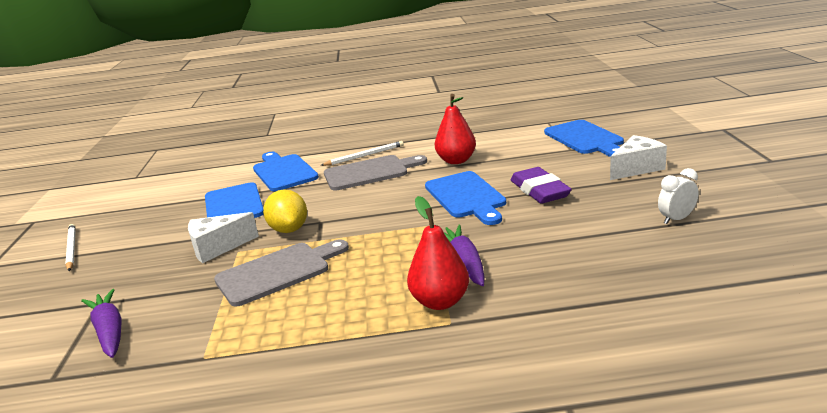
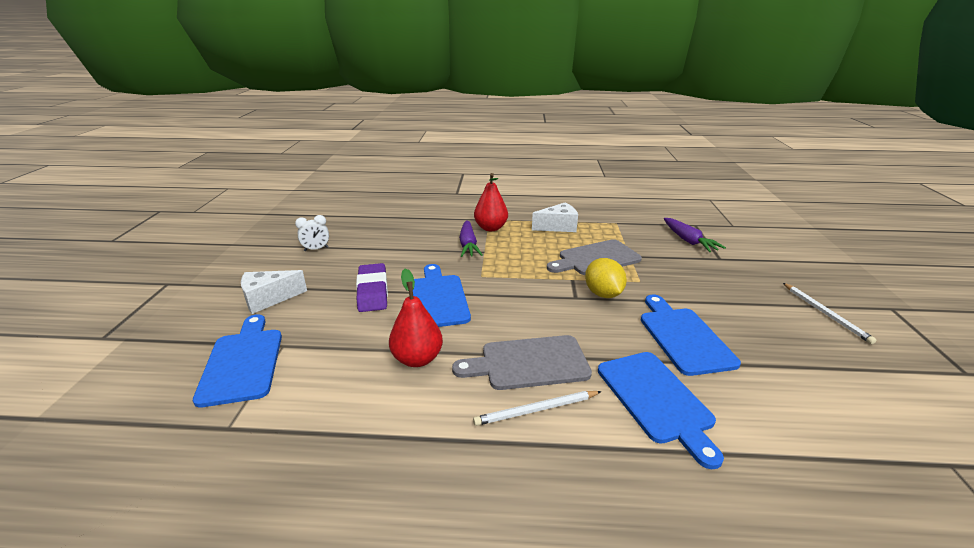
camera: 175 degrees left, 5 degrees up
(218, 248) = (661, 287): white cheese -> white cheese (558, 227)

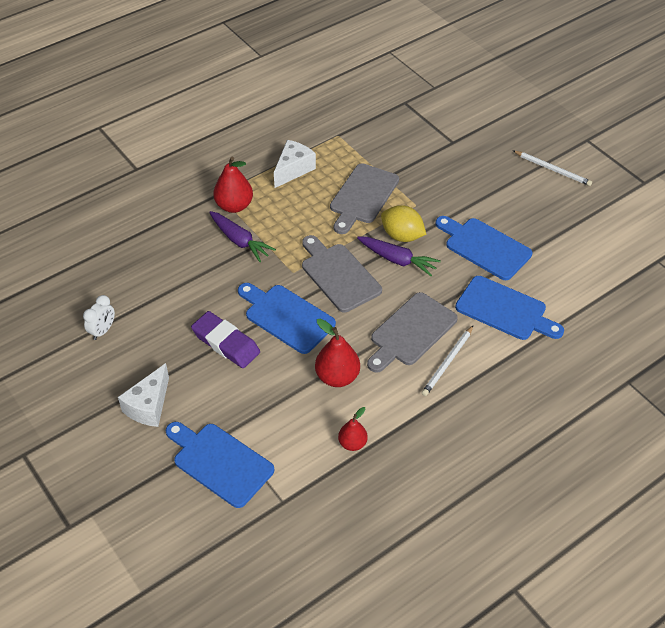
camera: 40 degrees left, 20 degrees up
(353, 421) = (352, 443): none -> red pear
(514, 293) = (338, 275): none -> grey cutting board
(688, 241) = (414, 130): purple carrot -> purple carrot (397, 260)

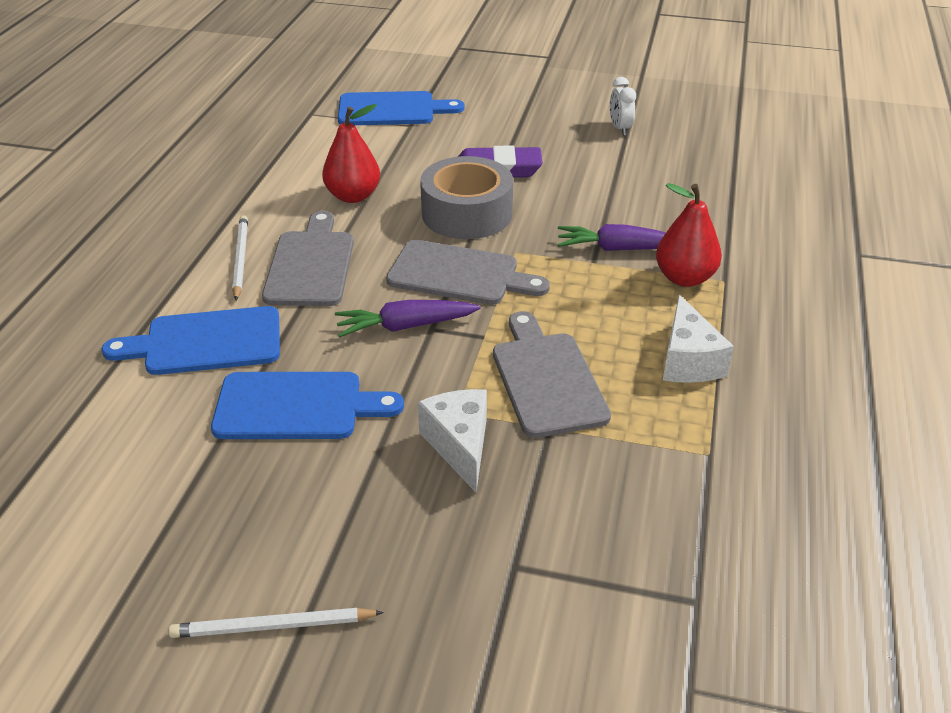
camera: 140 degrees right, 10 degrees down
(149, 406) = (499, 110): white cheese -> white cheese (459, 445)
(286, 317) = (467, 213): blue cutting board -> grey tape
(352, 443) = (285, 164): red pear -> none
(402, 236) = (431, 358): yellow lemon -> none

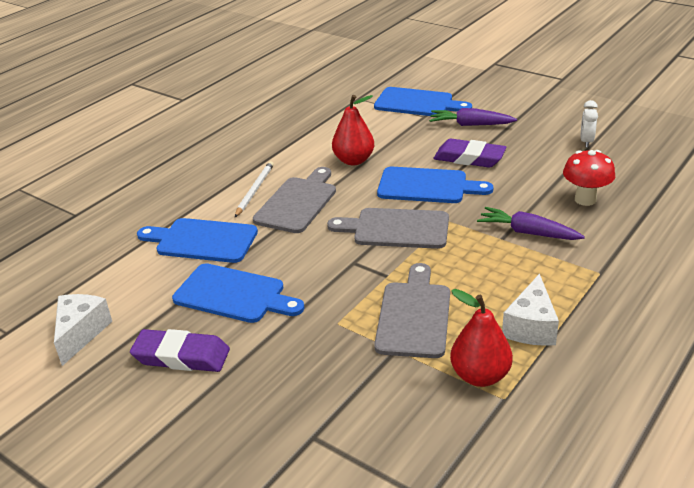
camera: 25 degrees right, 5 degrees down
(272, 508) = (181, 356): none -> purple eraser
(272, 626) = (139, 429): white pencil -> none
(406, 326) = (336, 257): purple carrot -> purple carrot (470, 125)
(459, 445) = (324, 346): white cheese -> white cheese (81, 333)
(460, 274) = (396, 229): grey cutting board -> grey cutting board turned 150 degrees clockwise
(467, 213) = (427, 186): grey tape -> blue cutting board
(658, 197) = (585, 199): none -> red mushroom
(684, 278) = (567, 264): red pear -> red pear (480, 376)

